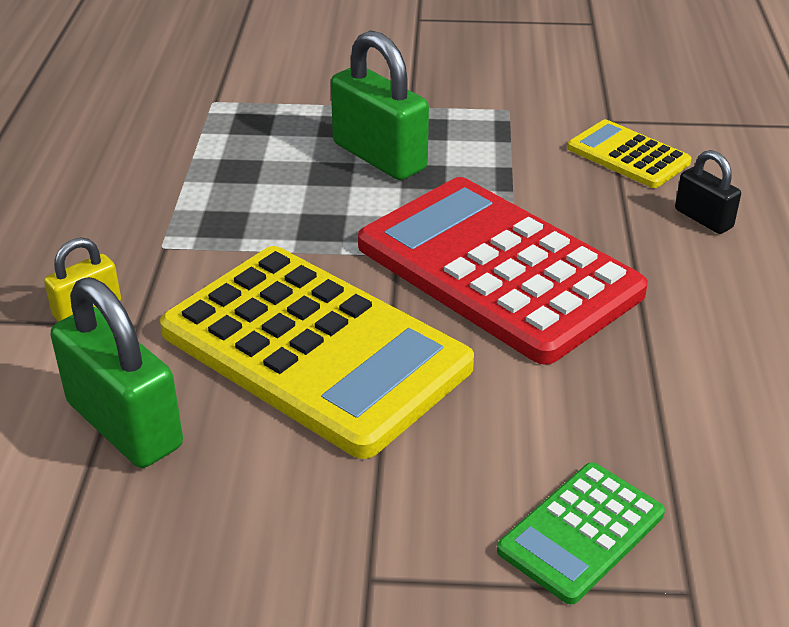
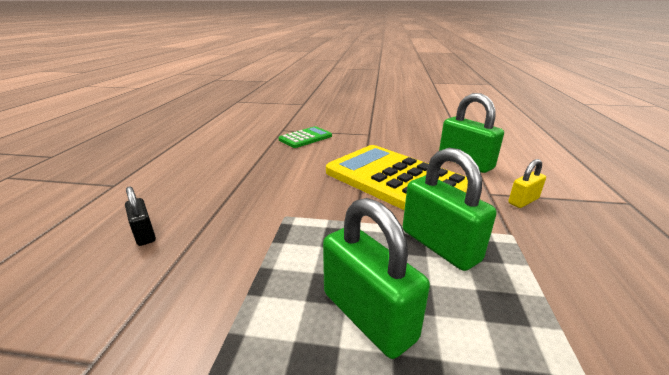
camera: 175 degrees left, 10 degrees down
(278, 225) = (439, 245): none -> green padlock
(498, 269) = (297, 209): red calculator -> none
(628, 155) = (131, 300): yellow calculator -> none

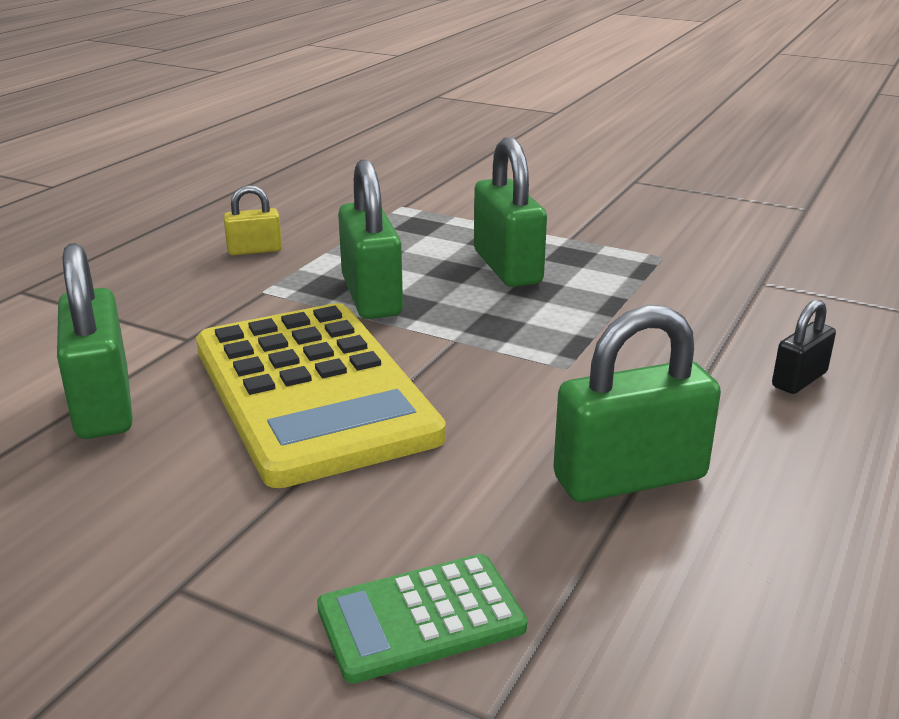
camera: 160 degrees left, 0 degrees up
(144, 234) = (799, 379): black padlock -> black padlock turned 60 degrees clockwise
(250, 173) = (629, 478): none -> green padlock
(523, 201) = (161, 319): yellow padlock -> yellow padlock (254, 250)

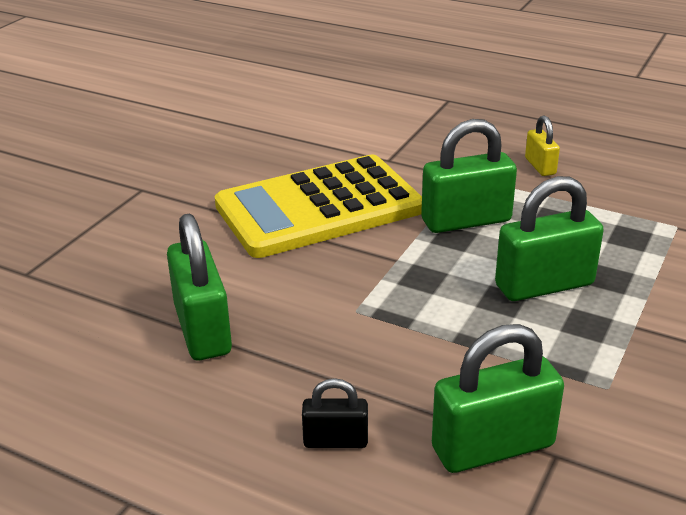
camera: 90 degrees right, 5 degrees up
(103, 405) = (306, 147): green padlock -> green padlock (492, 447)
(421, 618) = (97, 253): green calculator -> none
(799, 379) = (335, 440): black padlock -> black padlock turned 45 degrees counterclockwise

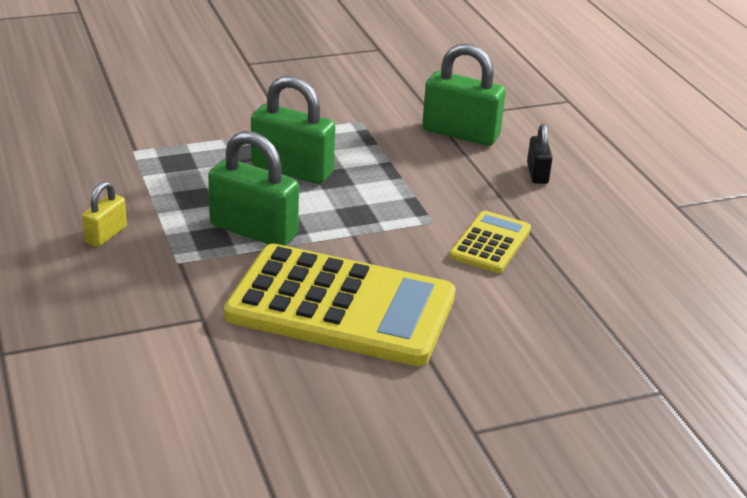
camera: 140 degrees left, 0 degrees up
(202, 329) = (551, 265): green padlock -> none
(280, 319) = (490, 243): none -> yellow calculator
(335, 440) = (537, 173): black padlock -> black padlock turned 45 degrees clockwise

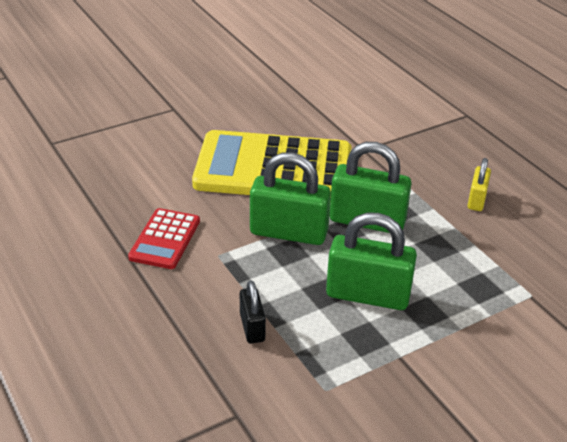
camera: 170 degrees right, 5 degrees up
(460, 133) = (203, 389): green padlock -> green padlock (288, 232)
(490, 243) = (165, 239): yellow calculator -> red calculator
(537, 173) = (114, 335): black padlock -> black padlock (252, 327)

